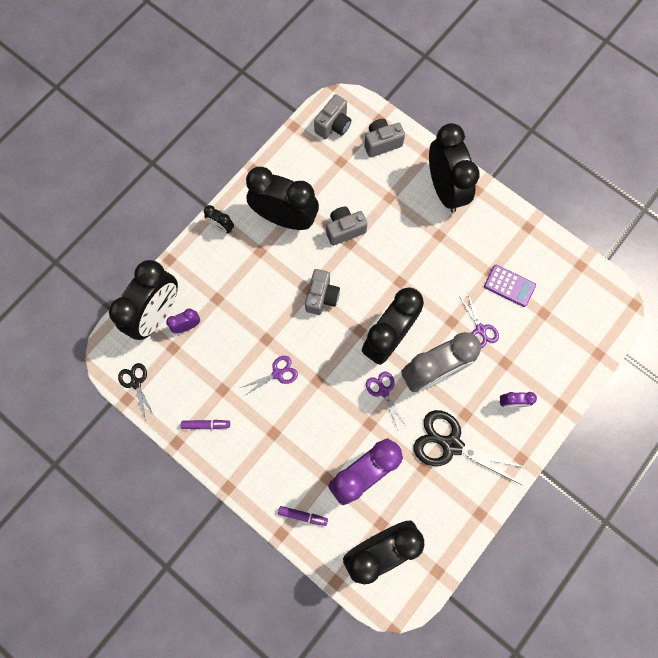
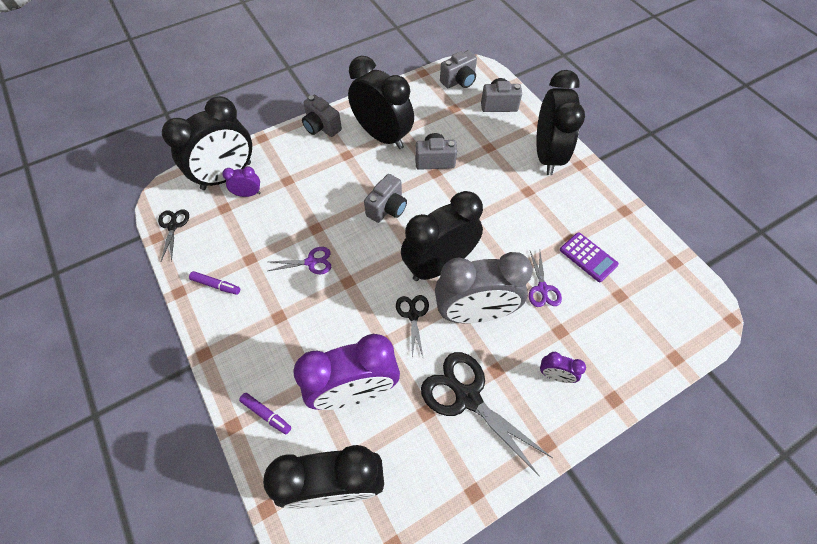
camera: 20 degrees right, 15 degrees down
(221, 227) = (321, 127): black clock -> grey camera
(383, 391) = (413, 315): purple scissors -> black scissors

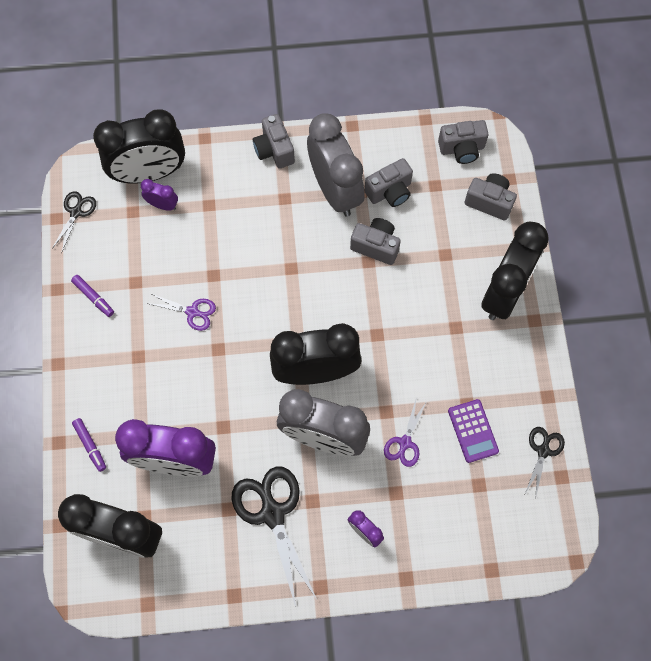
camera: 25 degrees right, 10 degrees up
(382, 136) = (335, 190): black clock -> grey clock
(387, 208) = (296, 284): grey camera -> grey camera (390, 192)
(413, 315) = (263, 412): black scissors -> black scissors (543, 451)

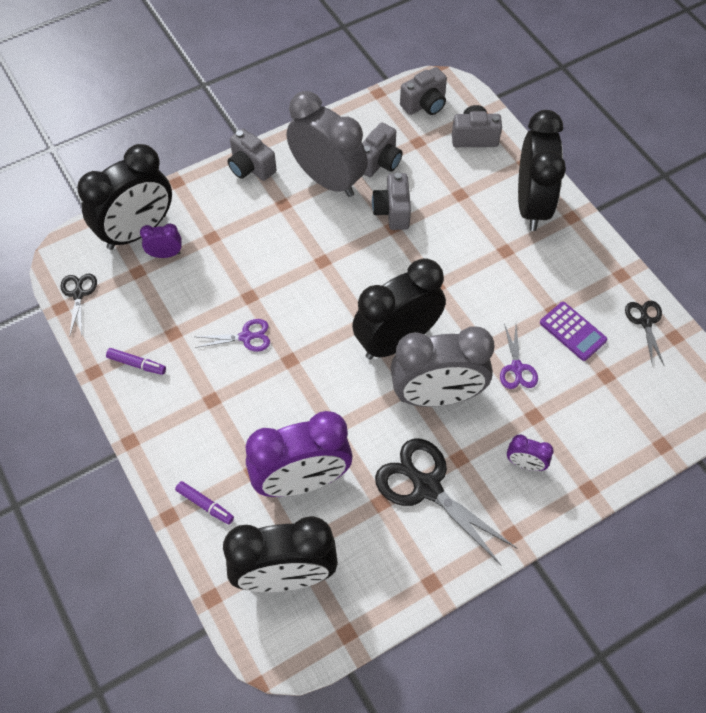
camera: 25 degrees left, 10 degrees down
(376, 246) = (392, 211): grey camera -> grey camera turned 90 degrees counterclockwise

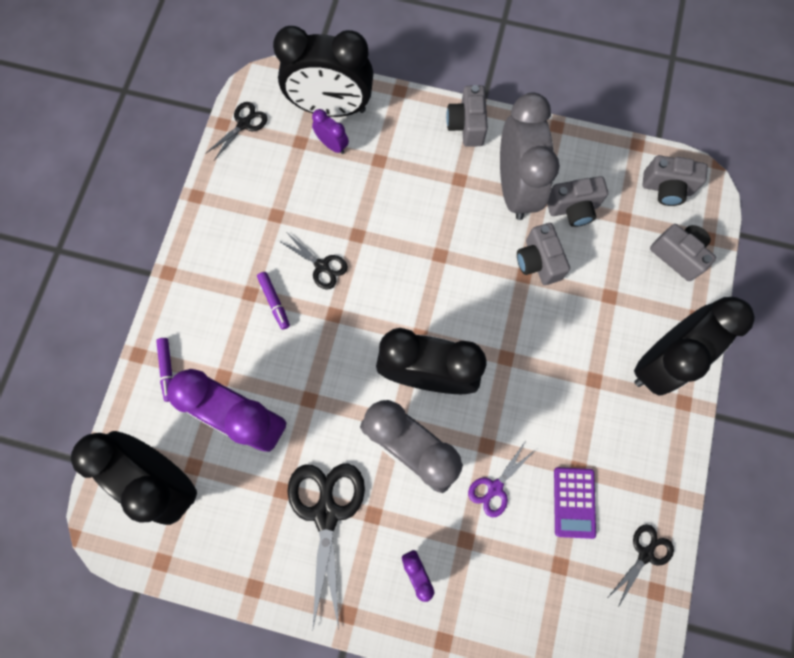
camera: 45 degrees right, 15 degrees up
(136, 364) = (228, 216): purple marker -> purple marker (274, 301)
(246, 337) = (322, 266): purple scissors -> black scissors
(392, 211) = (538, 262): grey camera -> grey camera turned 60 degrees counterclockwise

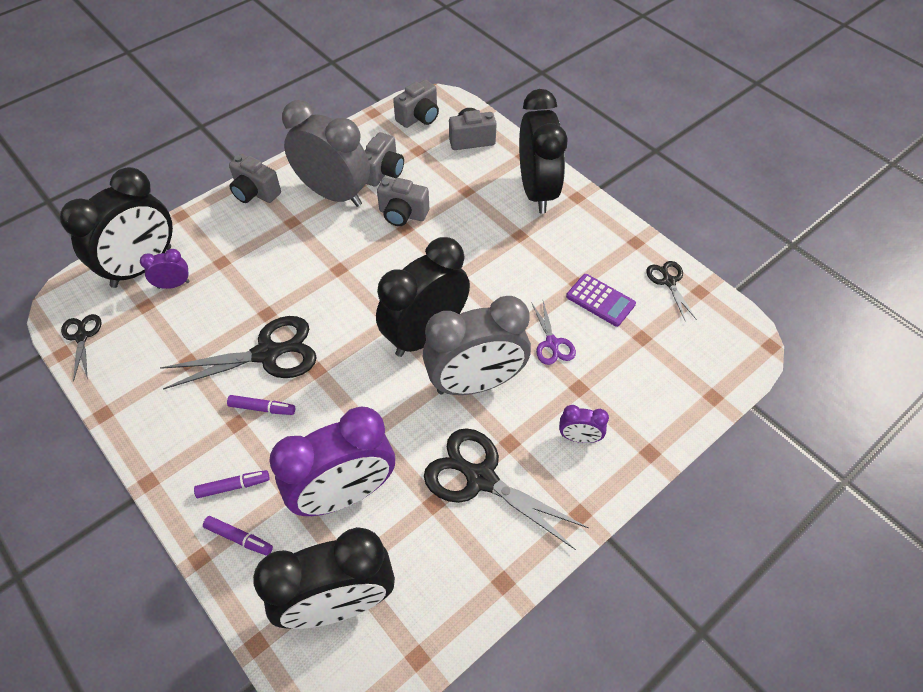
camera: 55 degrees left, 20 degrees down
(201, 333) = (233, 486): none -> purple marker
(322, 266) = (267, 354): black scissors -> black scissors, size x1.88

